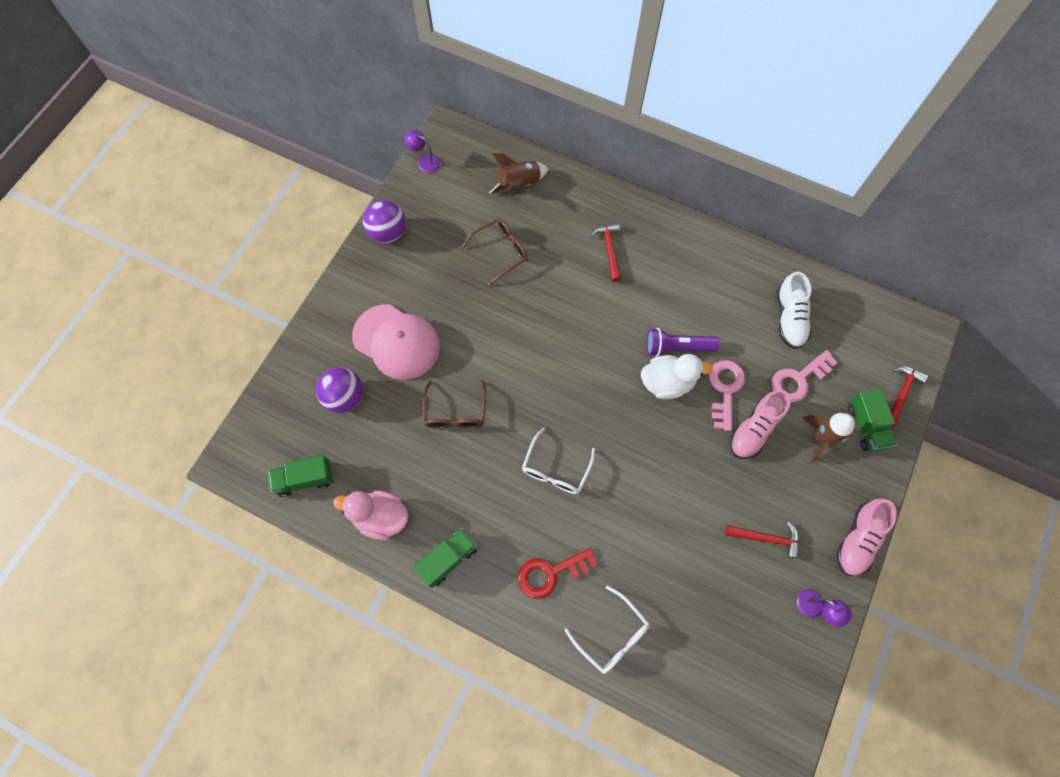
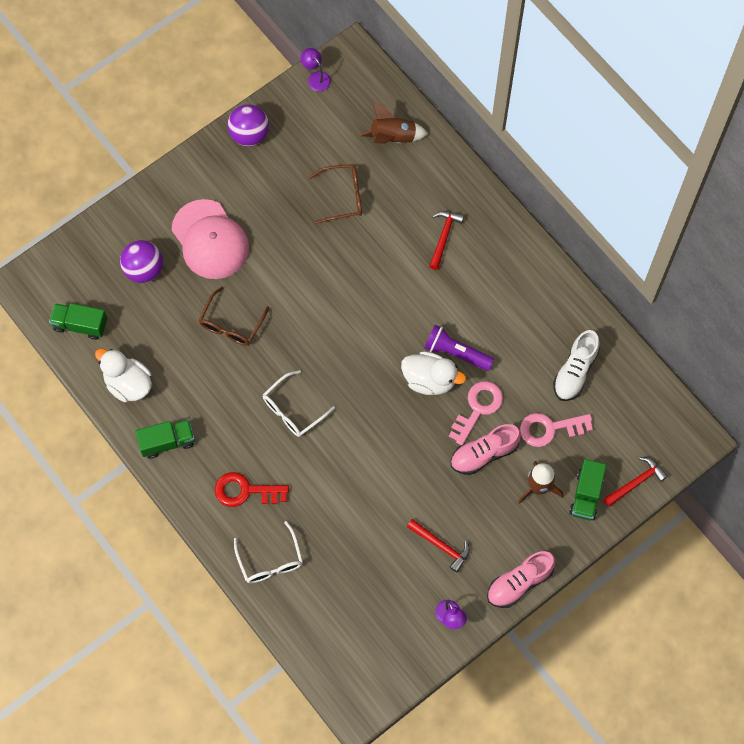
camera: 25 degrees right, 0 degrees up
(381, 517) = (128, 384): pink duck -> white duck

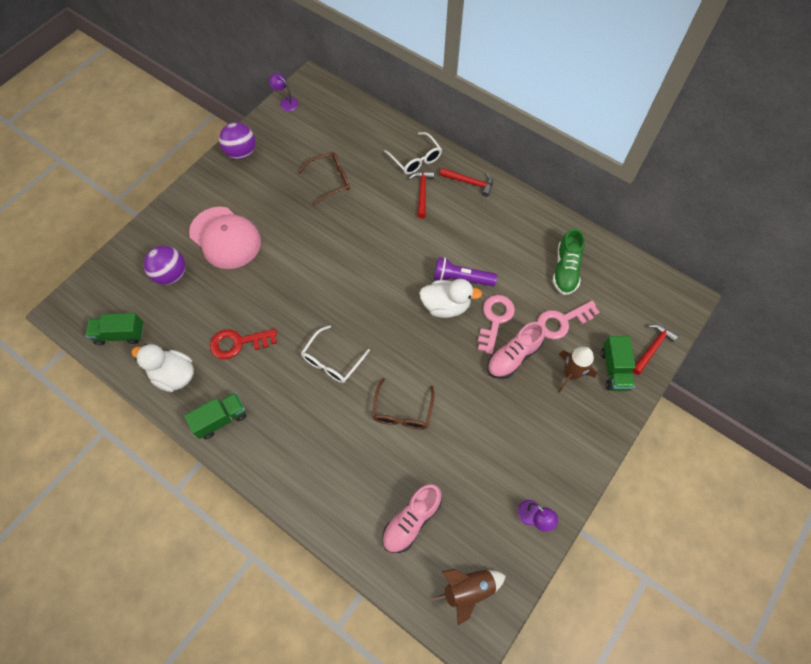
camera: 15 degrees left, 5 degrees down
(231, 324) = (259, 301): brown glasses -> brown glasses (402, 412)
(245, 491) = (306, 446): red key -> red key (238, 343)
(270, 561) = (346, 508): white glasses -> white glasses (416, 159)
(393, 137) = (359, 130): brown rocket -> brown rocket (468, 590)
(441, 546) = (503, 450): red hammer -> red hammer (470, 182)
(519, 582) = (585, 465): pink shoe -> pink shoe (411, 521)
(575, 371) = (565, 270): white shoe -> green shoe

